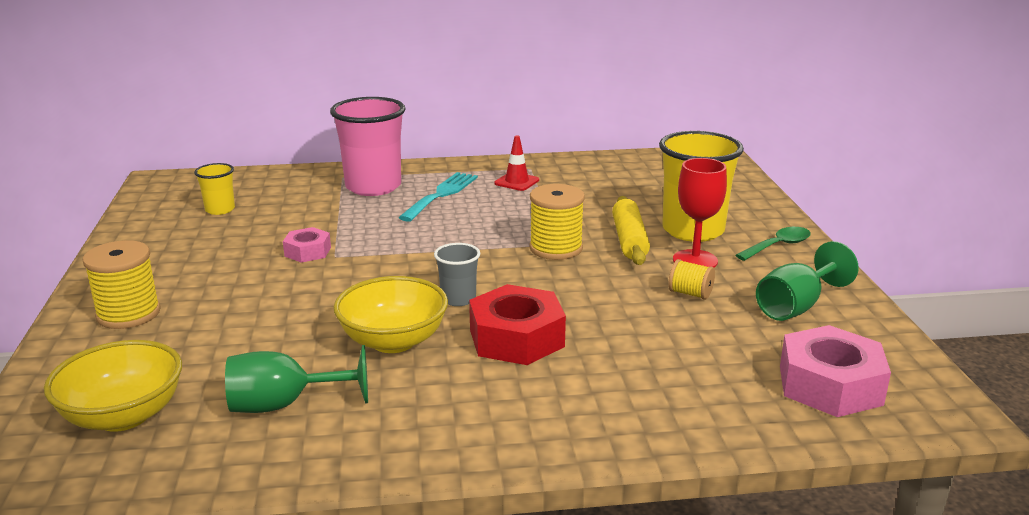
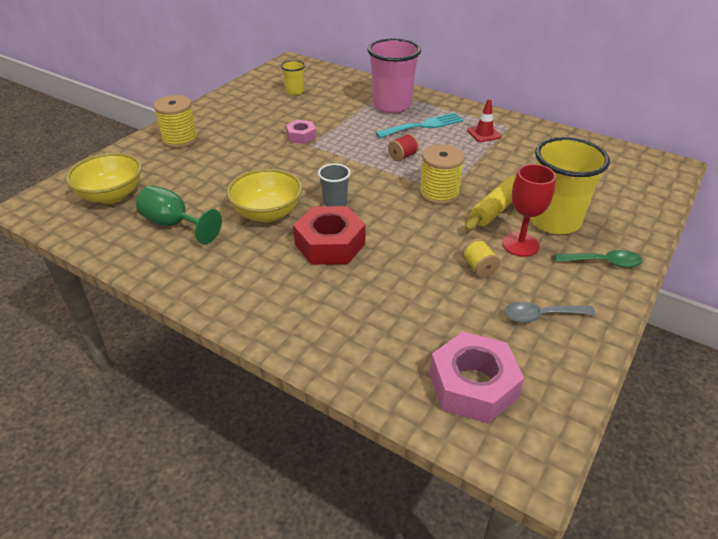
camera: 40 degrees right, 15 degrees up
(464, 229) = (402, 156): none -> red spool
(796, 306) = (541, 316): green goblet -> grey spoon

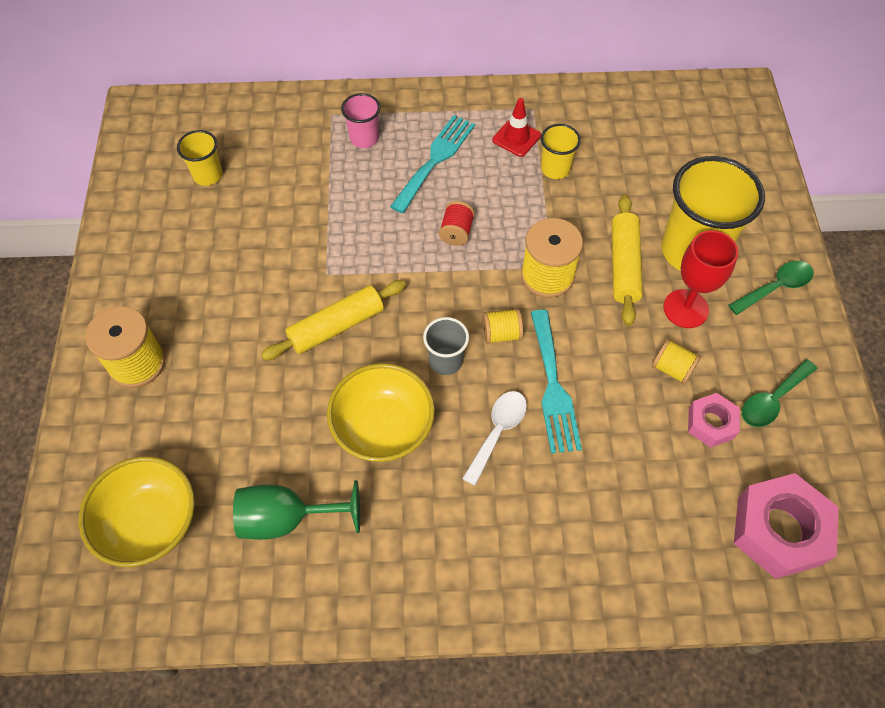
camera: 35 degrees left, 20 degrees up
(291, 165) = (336, 326): none -> yellow rolling pin
(301, 136) = (299, 264): pink nut -> pink nut (711, 423)
(330, 244) = (497, 432): red nut -> white spoon
(381, 205) = (501, 334): none -> yellow spool
(387, 240) = (553, 387): none -> turquoise fork
(392, 105) = (364, 138): pink cup -> pink cup, size x0.49
(495, 153) = (555, 169): none -> yellow cup
(541, 316) = (772, 400): grey spoon -> green spoon

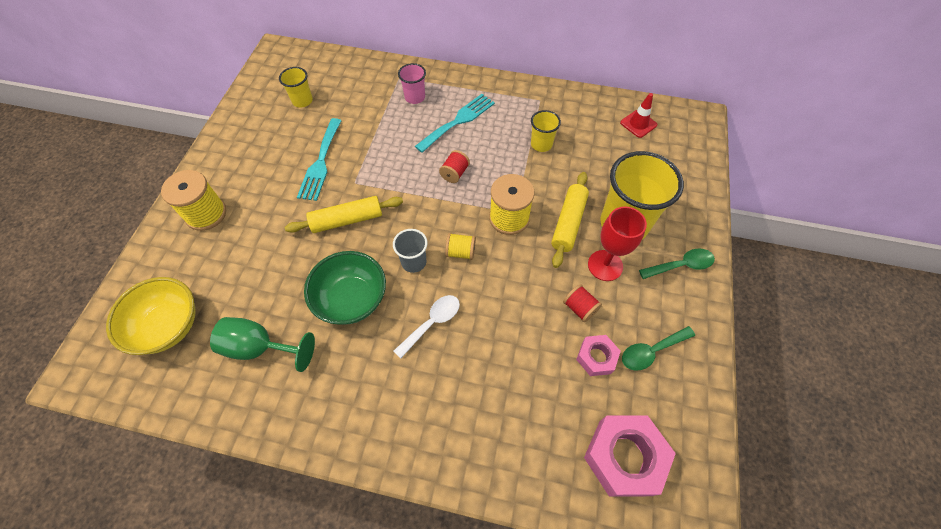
camera: 15 degrees right, 0 degrees up
(383, 428) = (351, 299): yellow bowl -> green bowl
(516, 138) = (521, 117): red traffic cone -> red traffic cone (638, 124)
(553, 387) = (485, 299): turquoise fork -> turquoise fork (321, 162)
(672, 369) = (579, 308): yellow spool -> red spool

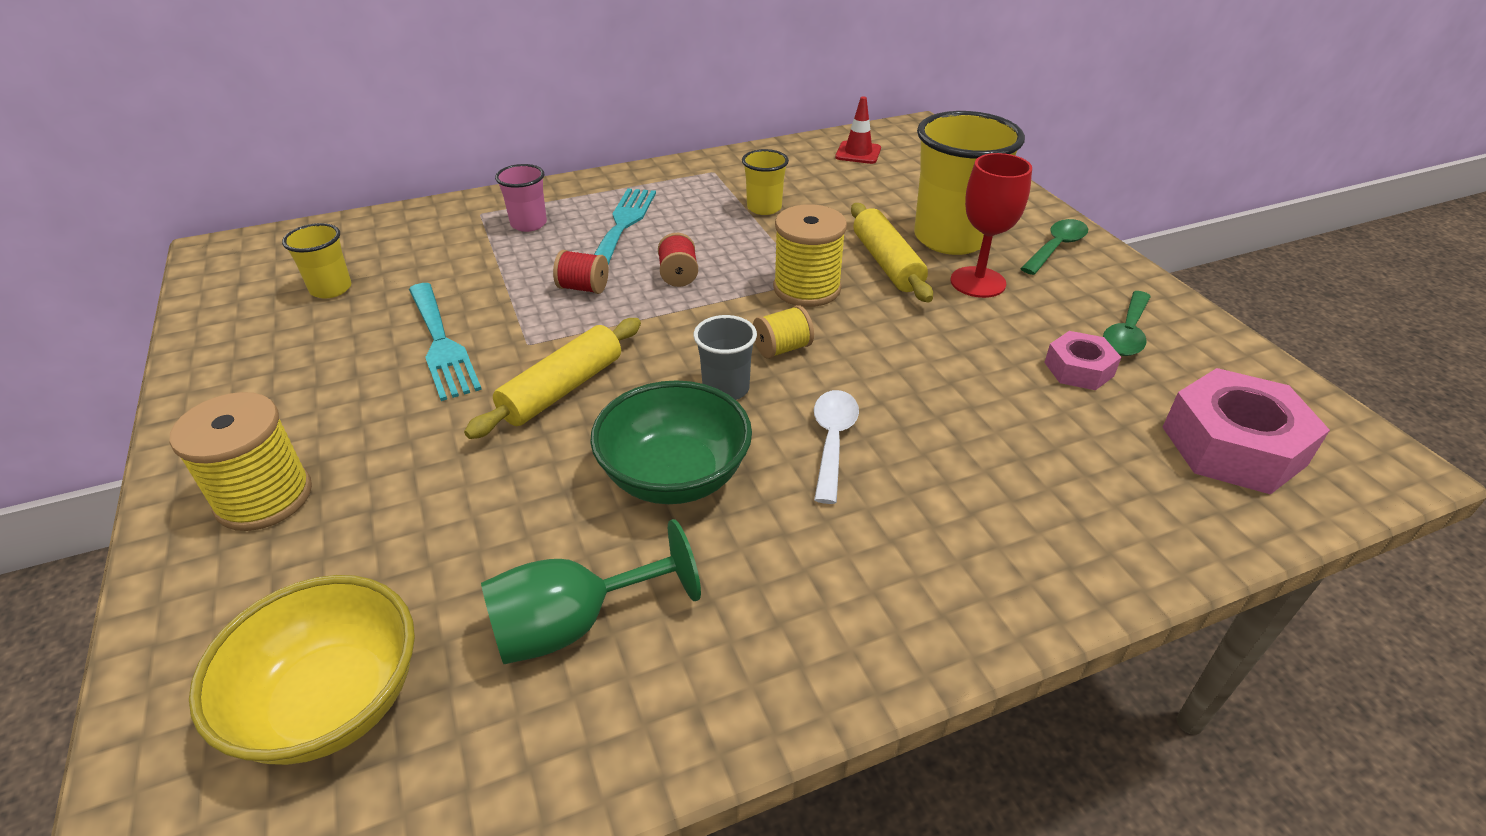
camera: 35 degrees left, 20 degrees down
(579, 308) = (1000, 333): red spool -> red spool (583, 288)

